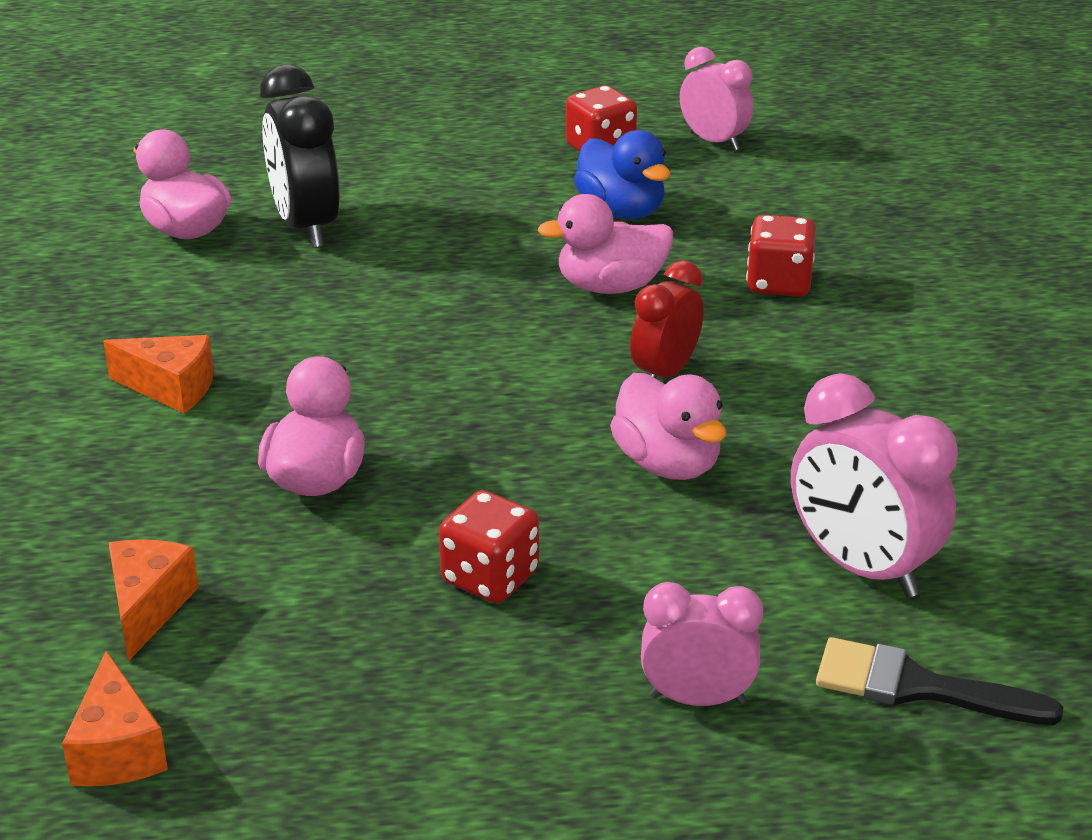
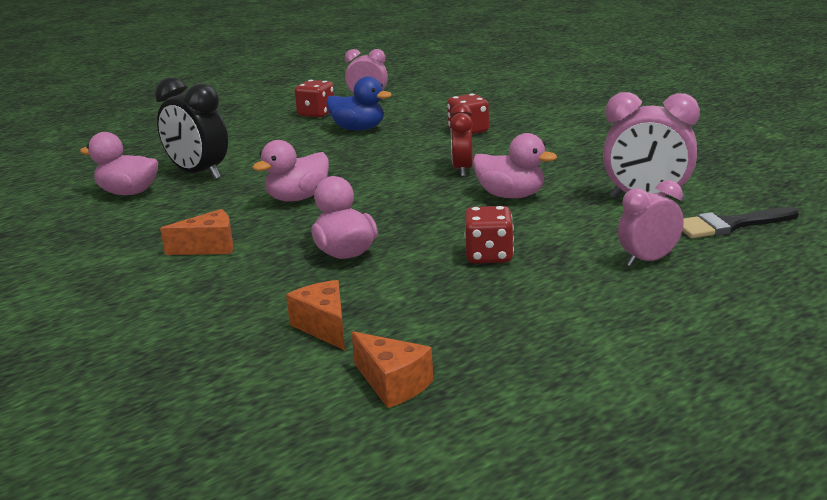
camera: 30 degrees left, 10 degrees down
(610, 286) = (392, 152): pink duck -> pink duck (297, 198)

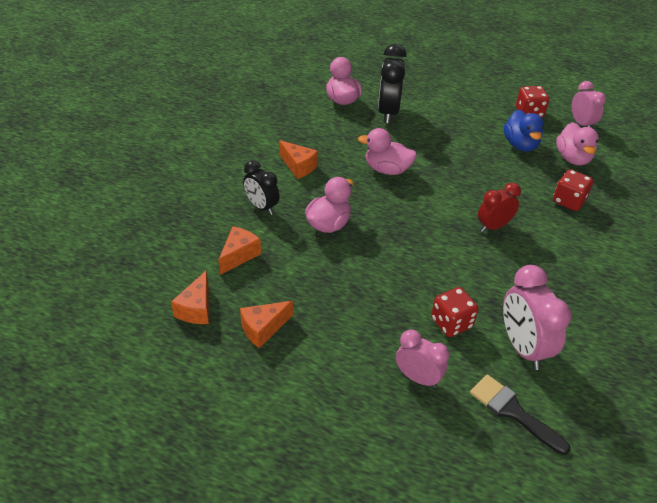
camera: 55 degrees right, 20 degrees up
(250, 289) = (261, 207): none -> black clock
(484, 339) = (263, 329): none -> orange cheese
(489, 256) = (368, 291): red dice -> red dice (451, 323)
(511, 196) = (469, 268): pink duck -> pink duck (573, 158)

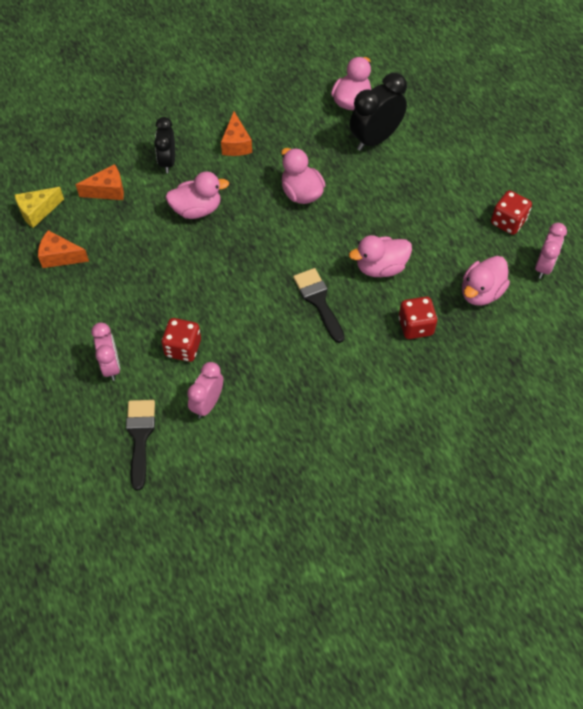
camera: 45 degrees right, 15 degrees up
(196, 309) = (38, 211): orange cheese -> yellow cheese
(493, 226) = (318, 301): red clock -> black brush
(499, 181) = (380, 267): none -> pink duck
(520, 145) = (450, 247): blue duck -> none
(523, 347) = (207, 404): pink clock -> pink clock, size x0.65

